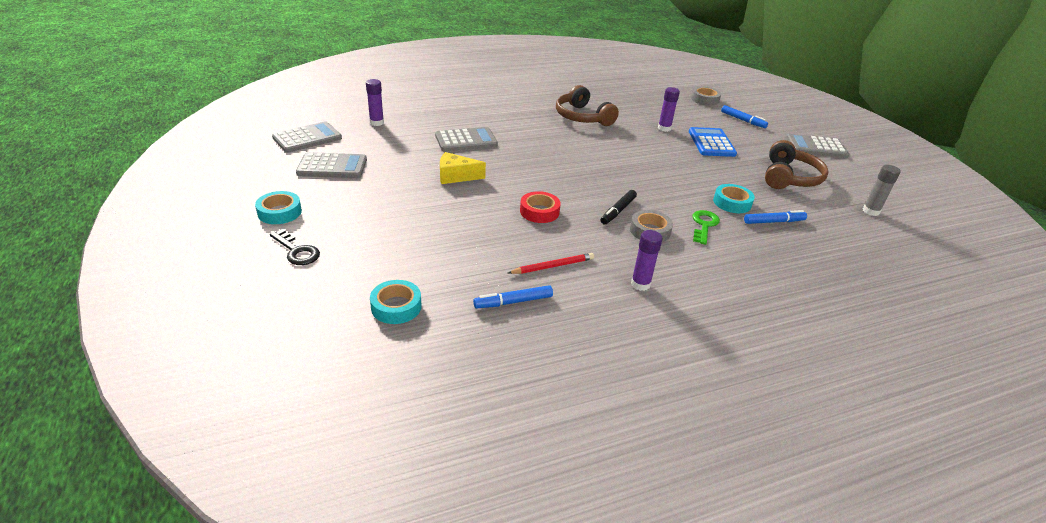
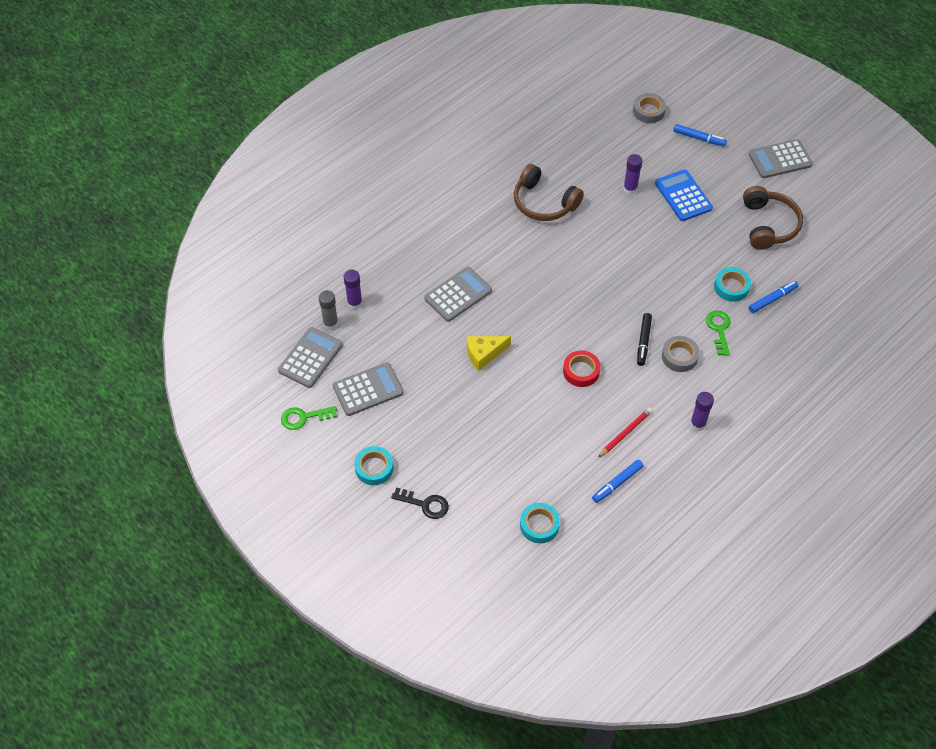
camera: 20 degrees left, 20 degrees up
(259, 166) = (304, 417): none -> green key
(870, 211) = (846, 248): grey glue stick -> grey glue stick (330, 323)

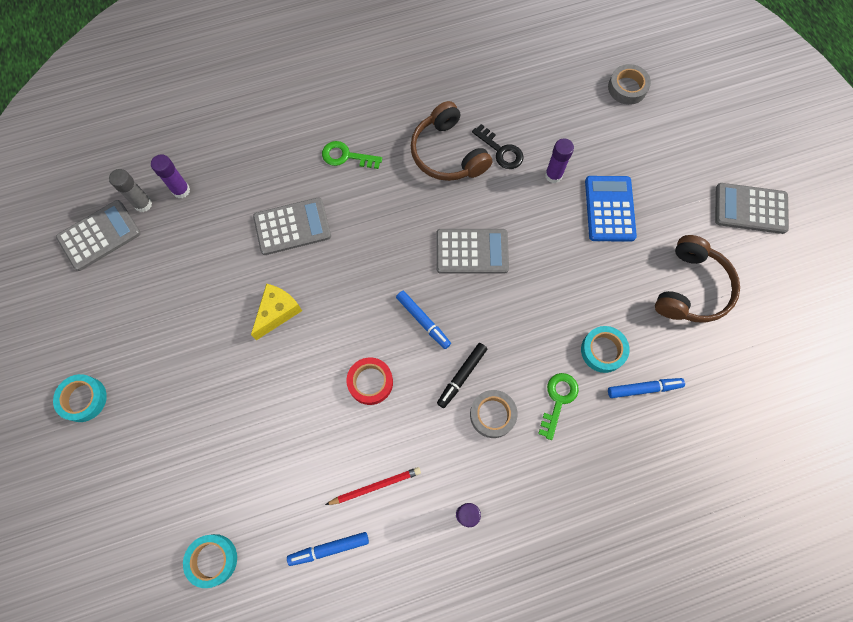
camera: 25 degrees right, 15 degrees up
(304, 417) = (51, 303): green key -> green key (346, 156)
(368, 390) = (133, 300): grey calculator -> grey calculator (472, 251)
(425, 504) = (108, 471): black key -> black key (501, 151)
(484, 354) = (277, 312): yellow cheese -> yellow cheese turned 120 degrees clockwise
(699, 138) = (667, 144): blue marker -> blue marker (423, 321)

